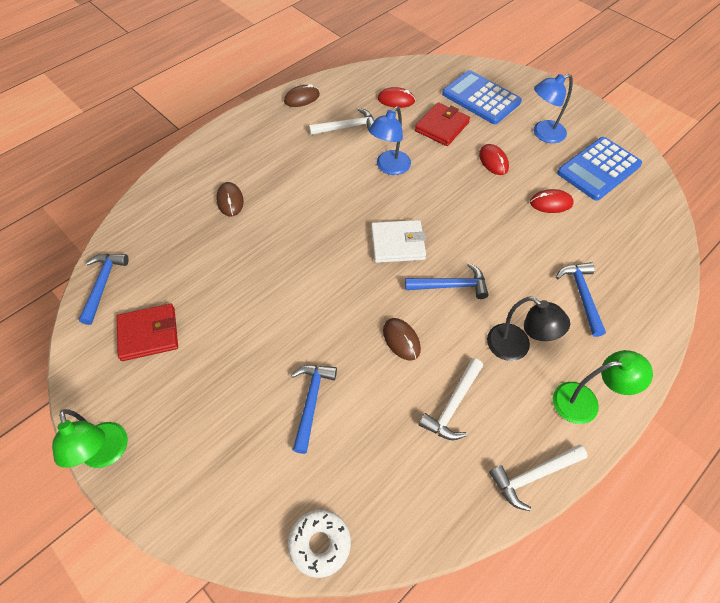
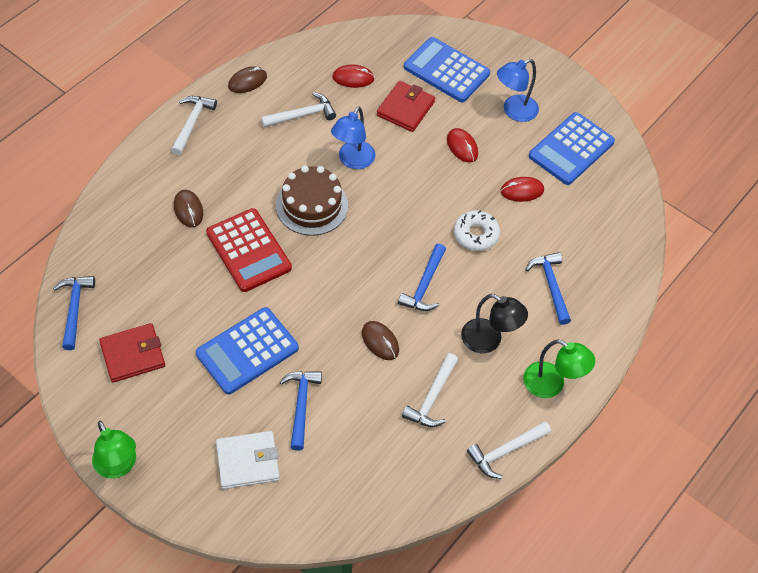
camera: 10 degrees left, 0 degrees up
(247, 128) = (192, 123): none -> white hammer
(264, 339) = (247, 351): none -> blue calculator
(280, 241) = (249, 250): none -> red calculator
(320, 544) = (324, 521): white donut -> white donut (476, 234)
(346, 204) = (312, 205): none -> brown cake
(397, 244) = (369, 245): white wallet -> white wallet (248, 461)
(451, 286) = (424, 285): blue hammer -> blue hammer turned 120 degrees clockwise
(585, 402) = (551, 385): green lamp -> green lamp turned 45 degrees clockwise

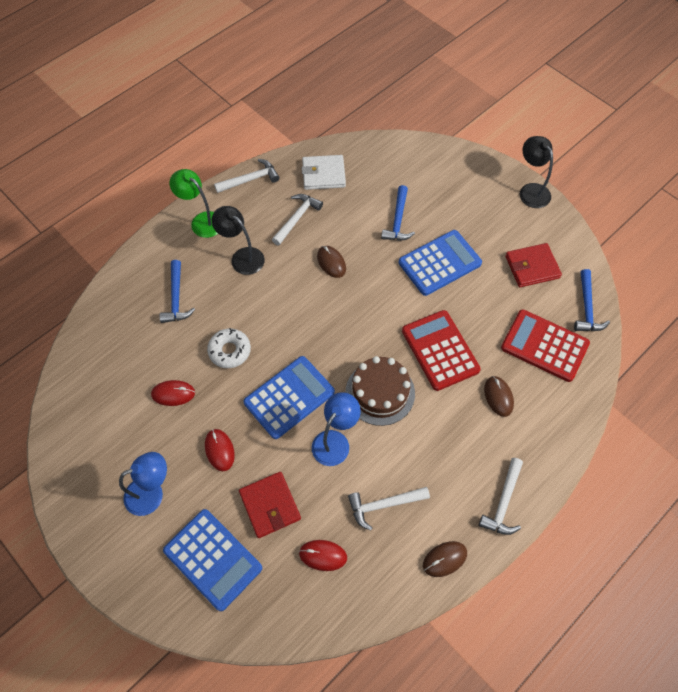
camera: 170 degrees left, 5 degrees up
(118, 466) = (531, 190): green lamp -> black lamp
(132, 263) = (544, 346): none -> red calculator
(248, 461) = (438, 187): white wallet -> white wallet (323, 174)
(405, 108) = (270, 505): red wallet -> red wallet turned 60 degrees counterclockwise
(424, 285) = (286, 307): blue hammer -> none
(571, 149) = (107, 439): blue calculator -> blue calculator (289, 397)

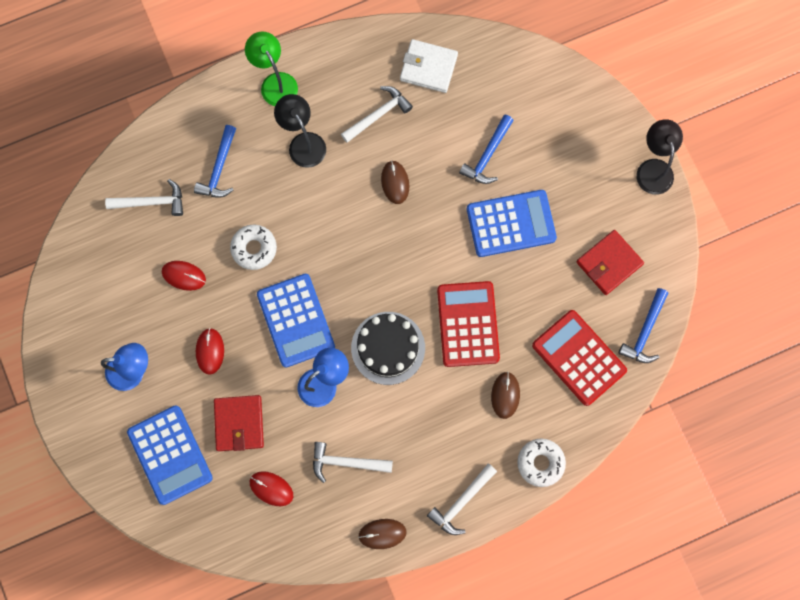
camera: 20 degrees right, 15 degrees up
(250, 179) = (345, 47): white hammer -> white hammer (151, 202)
(289, 397) = (296, 320): blue calculator -> blue calculator turned 90 degrees clockwise
(380, 392) = (388, 348): brown cake -> black cake
(532, 267) = (609, 263): red wallet -> red wallet turned 45 degrees counterclockwise
(555, 443) = (540, 463): none -> white donut

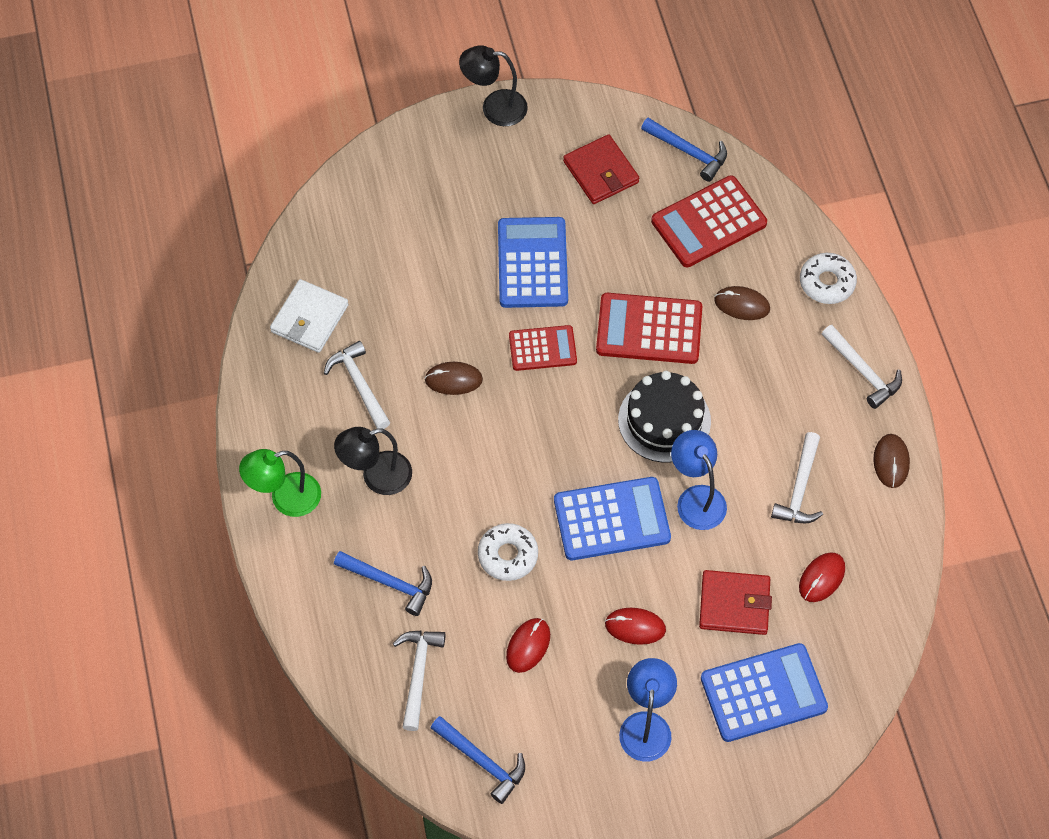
camera: 80 degrees left, 15 degrees down
(435, 244) = (542, 348): none -> red calculator
(487, 155) = (440, 273): blue hammer -> blue hammer (482, 761)

